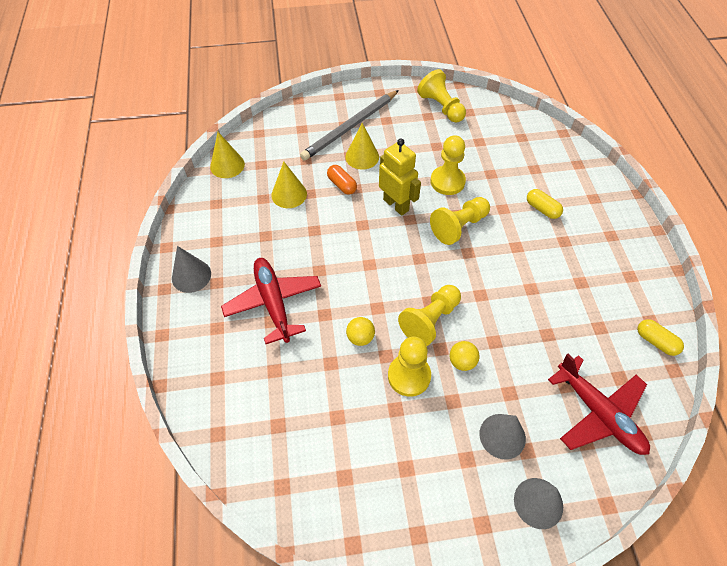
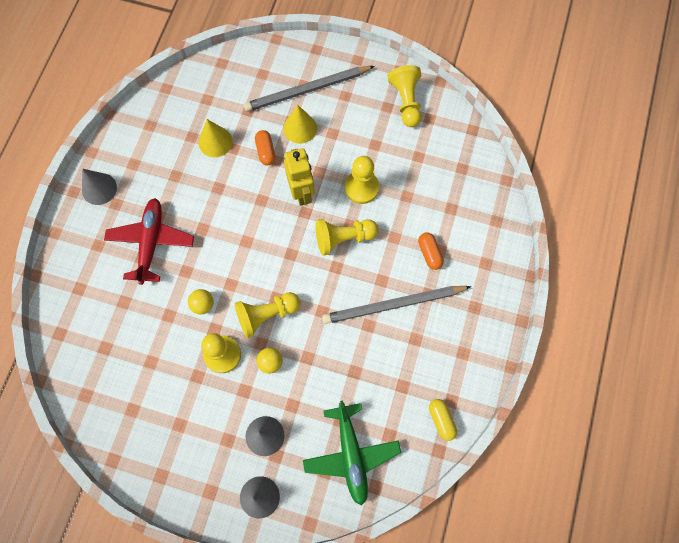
camera: 25 degrees right, 15 degrees up
(227, 165) = (177, 88): yellow cone -> none
(541, 262) = (393, 305): none -> grey pencil
(542, 209) = (429, 253): yellow capsule -> orange capsule
(598, 413) = (351, 454): red plane -> green plane

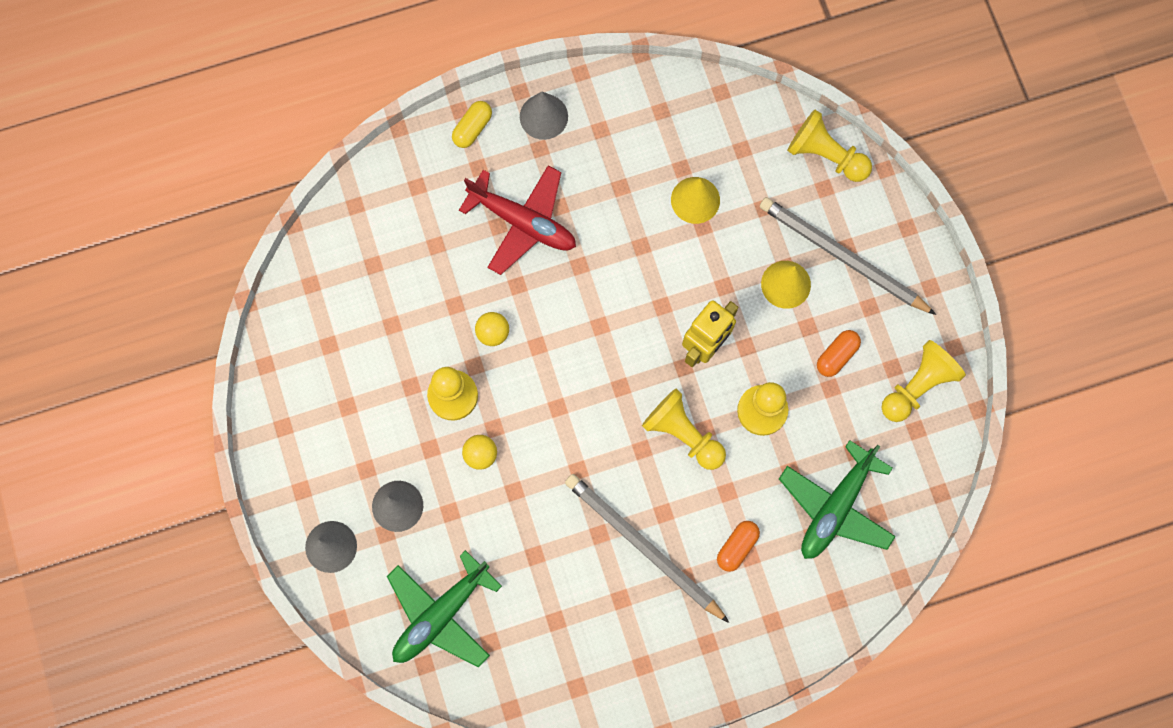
camera: 55 degrees right, 5 degrees up
(151, 243) = (523, 222): red plane -> red plane turned 60 degrees clockwise
(266, 151) = (726, 266): orange capsule -> orange capsule (836, 356)
(266, 315) = (530, 411): yellow pawn -> yellow pawn (825, 155)
(441, 420) = (547, 690): yellow capsule -> yellow capsule (472, 128)
(443, 186) = (835, 506): none -> green plane

